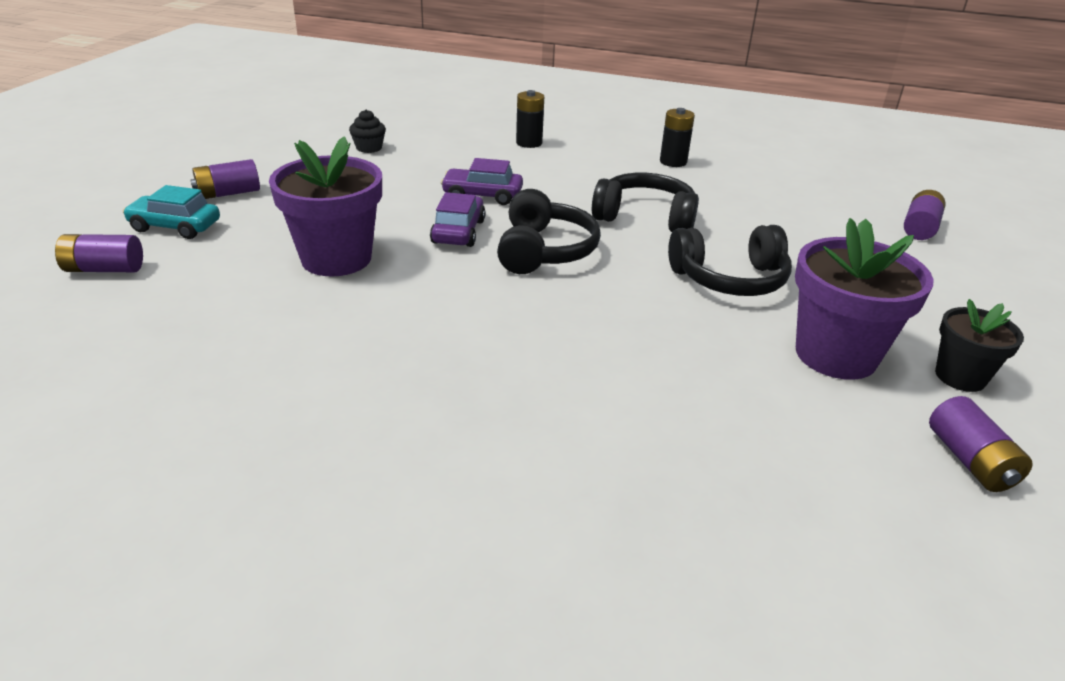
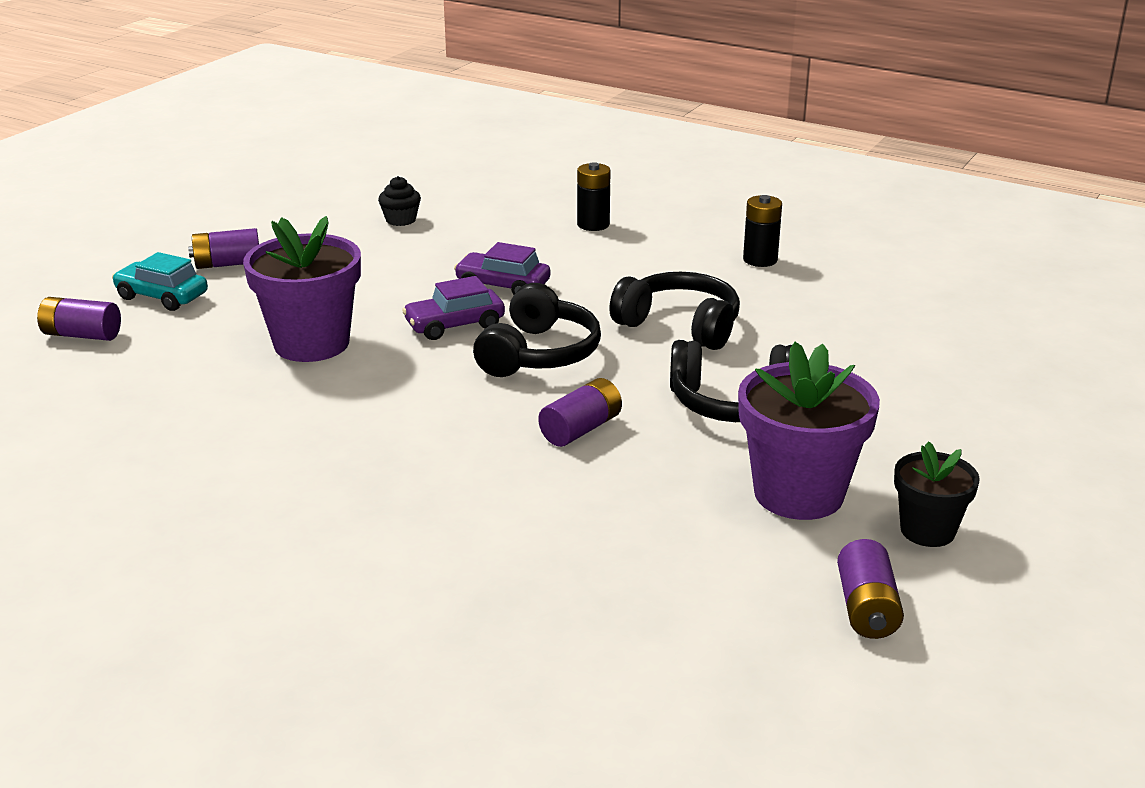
camera: 15 degrees right, 5 degrees down
(458, 232) = (454, 325): purple car -> purple car turned 135 degrees counterclockwise
(919, 228) = (1023, 365): purple battery -> purple battery (581, 429)

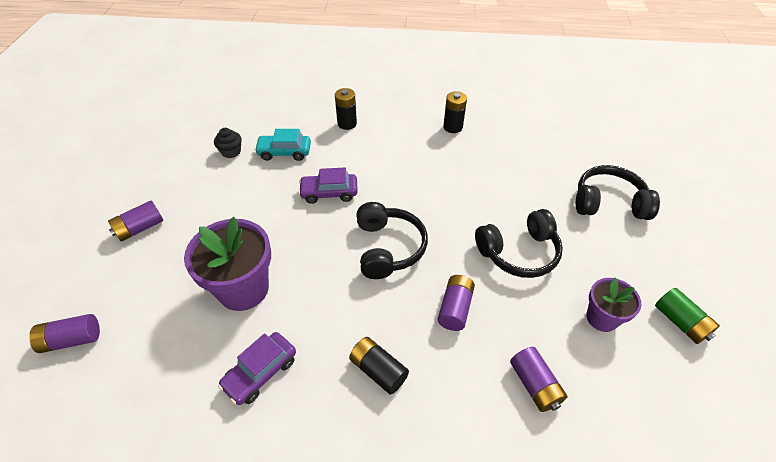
camera: 25 degrees left, 20 degrees up
(162, 297) = (111, 277): turquoise car -> turquoise car (284, 152)
(422, 452) = (378, 370): none -> black battery
(454, 325) = (323, 239): purple car -> purple car (260, 372)
(680, 326) = (448, 195): black headphones -> black headphones (608, 203)
(798, 494) = (601, 318): purple flower pot -> purple flower pot, size x0.58
(867, 609) = (700, 405): purple battery -> purple battery (534, 385)
(927, 531) = (680, 322): black flower pot -> green battery

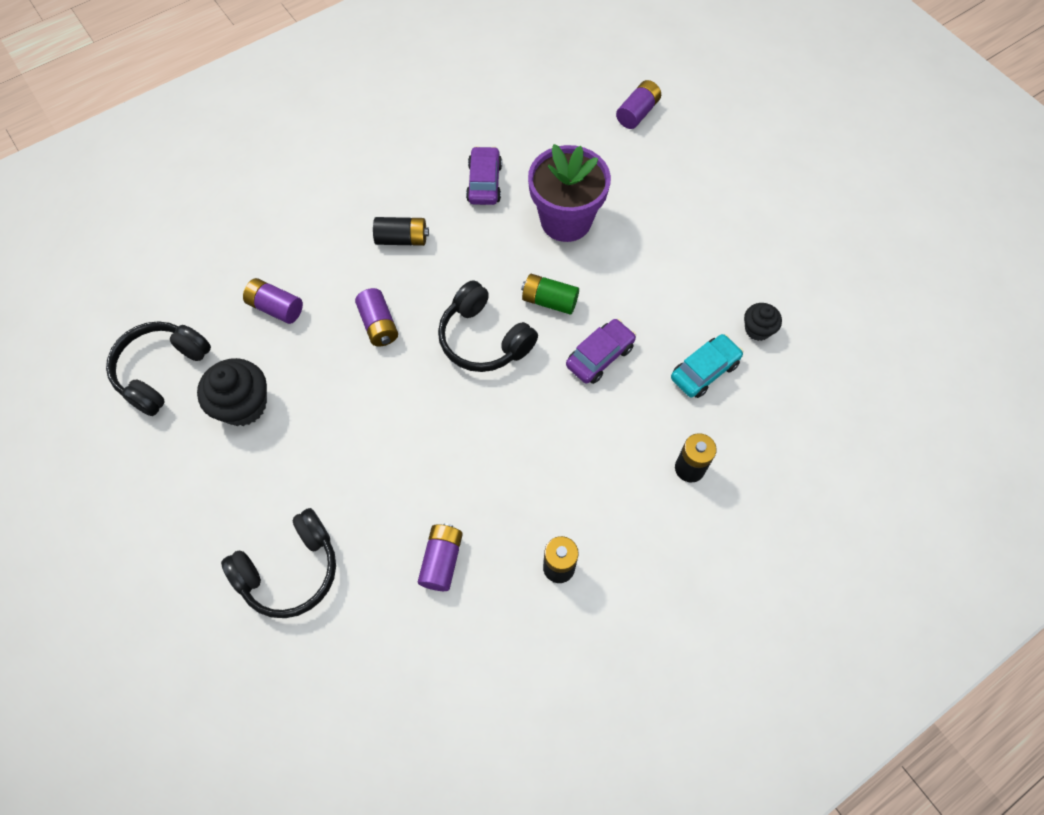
camera: 140 degrees right, 15 degrees up
(140, 228) = (716, 202): purple battery -> purple battery (441, 561)
(519, 252) = (356, 423): black headphones -> black headphones (161, 371)
(601, 318) = (243, 405): purple flower pot -> black cupcake
(680, 322) = (167, 451): green battery -> green battery (549, 301)

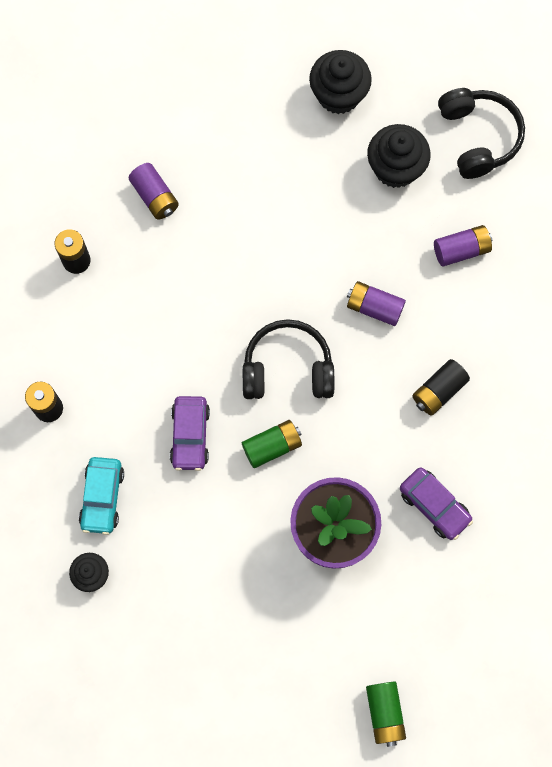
camera: 135 degrees right, 10 degrees up
(209, 504) = (338, 94): none -> black cupcake
(290, 571) = (241, 107): black headphones -> none
(637, 113) = (384, 713): purple battery -> green battery

